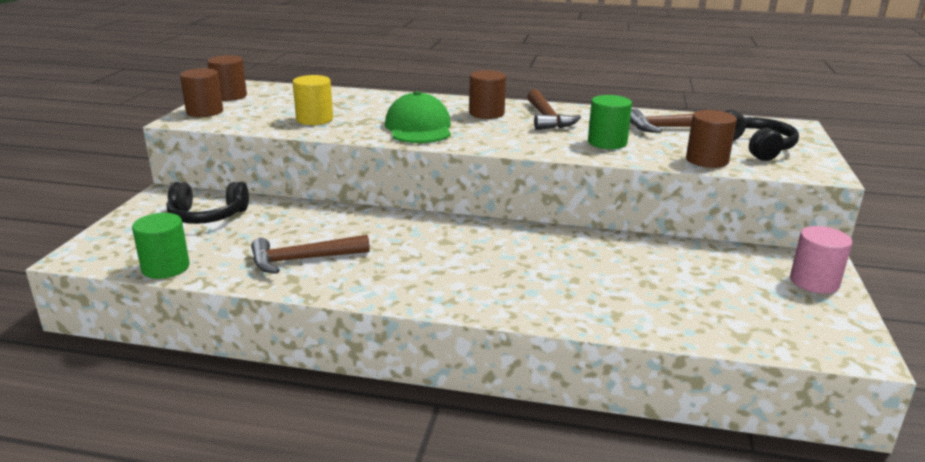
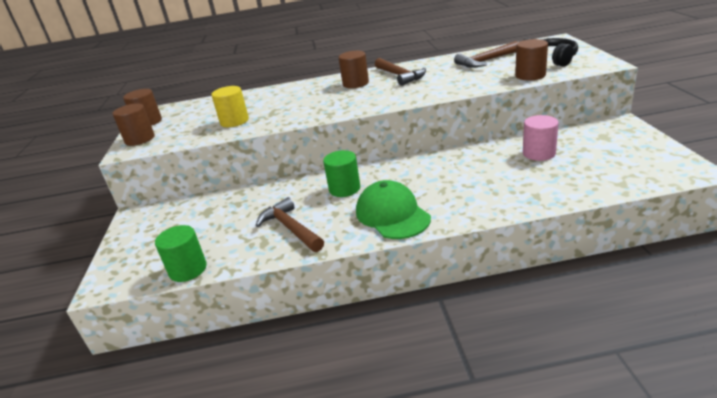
camera: 15 degrees left, 5 degrees up
(207, 216) = (186, 219): black headphones -> none
(302, 260) = (290, 228): brown hammer -> brown hammer turned 90 degrees clockwise
(418, 128) = (318, 106): green cap -> green cap (392, 214)
(607, 142) = (456, 81): green cylinder -> green cylinder (344, 189)
(814, 282) = (630, 136): pink cylinder -> pink cylinder (539, 153)

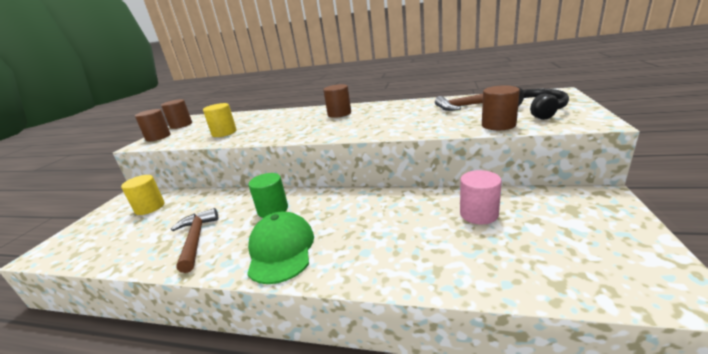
camera: 20 degrees right, 5 degrees down
(186, 218) = (150, 207): none -> yellow cylinder
(188, 269) = (94, 258): green cylinder -> none
(400, 76) = (380, 111): brown hammer -> none

